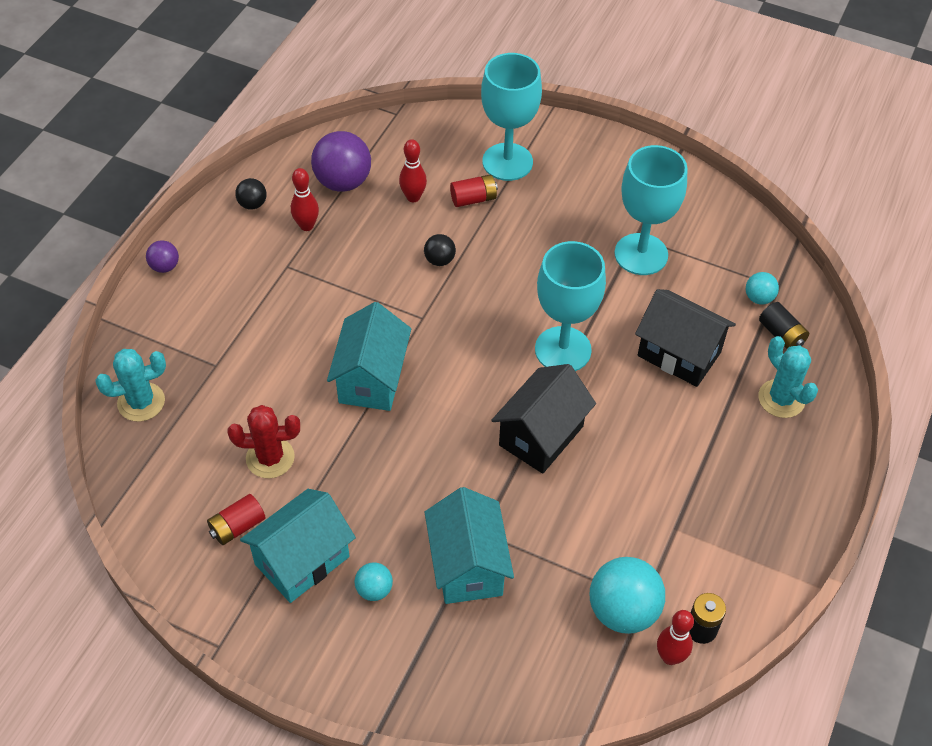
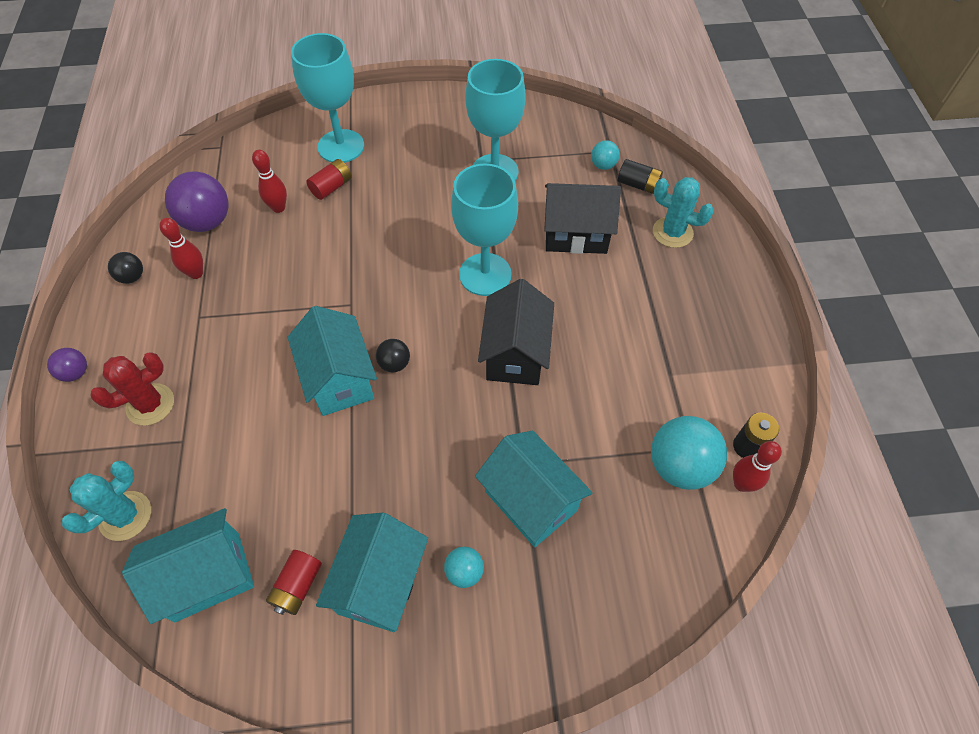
camera: 30 degrees left, 5 degrees up
(175, 481) = (207, 576): none -> turquoise house
(270, 458) = (289, 501): red cactus -> red cactus (150, 404)
(439, 260) = (335, 249): black ball -> black ball (394, 364)

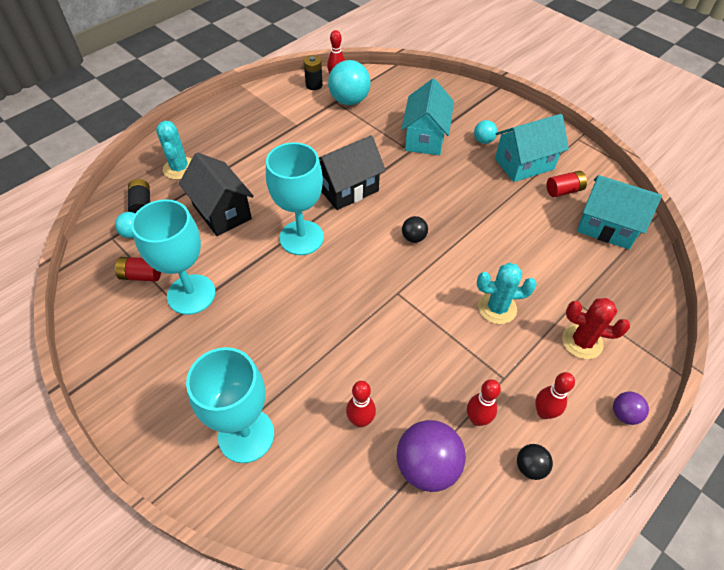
camera: 130 degrees left, 5 degrees down
(125, 516) = (636, 288): turquoise cactus -> turquoise cactus (497, 308)
(146, 319) = (543, 412): none -> red bowling pin
(331, 187) = (302, 399): red battery -> red battery (141, 275)
(339, 379) = (452, 256): turquoise house -> none

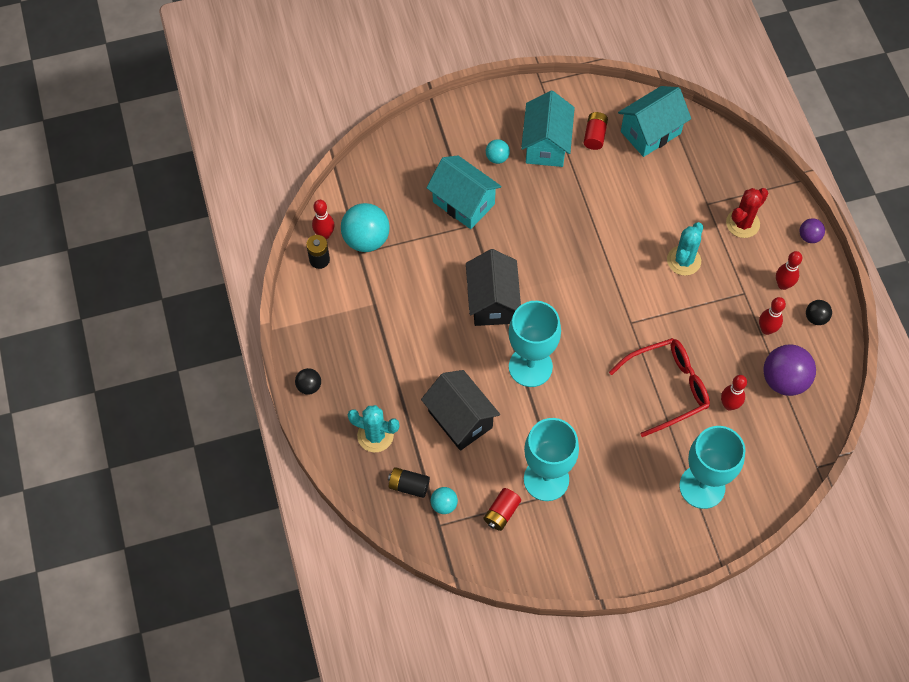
camera: 60 degrees left, 10 degrees up
(222, 212) = (460, 419): black house -> black house turned 60 degrees clockwise
(345, 353) = (668, 388): none -> red glasses
(413, 238) = (580, 279): black ball -> black ball (309, 386)

